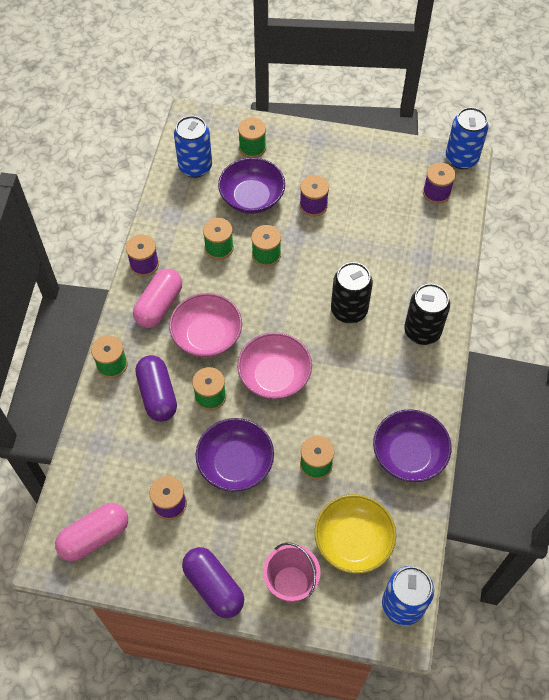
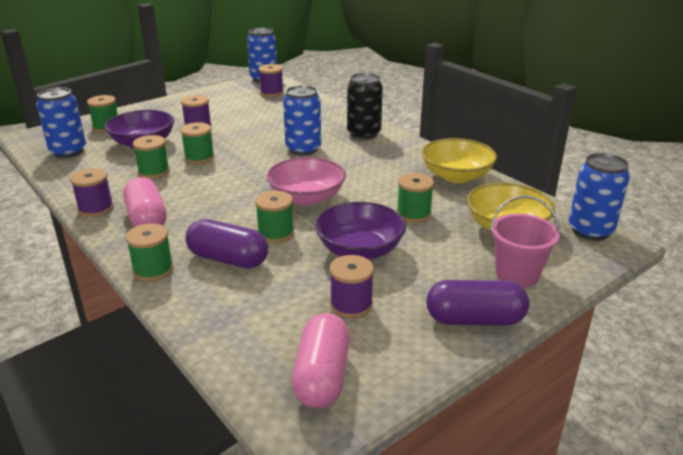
camera: 50 degrees left, 30 degrees down
(207, 336) = (218, 210): pink bowl -> none
(349, 310) = (303, 149): black can -> blue can
(409, 454) = (456, 176): purple bowl -> yellow bowl

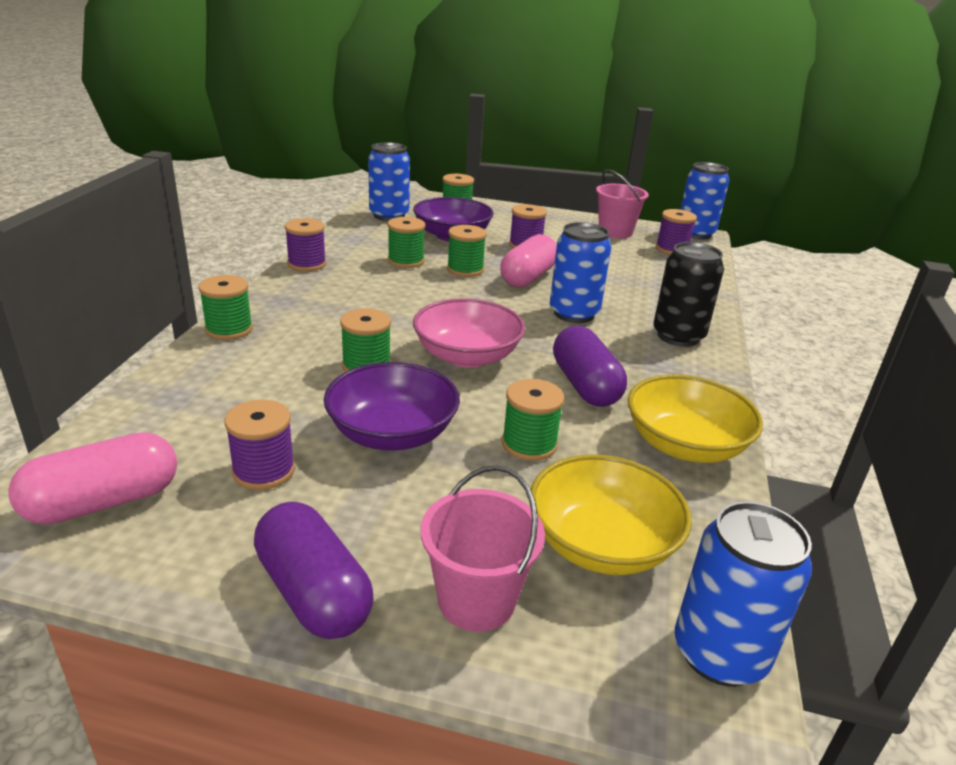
camera: 50 degrees right, 0 degrees up
(147, 219) = (315, 292): pink capsule -> pink capsule (528, 277)
(225, 96) = (615, 232): none -> pink bucket
(228, 259) = (286, 359): purple capsule -> purple capsule (585, 385)

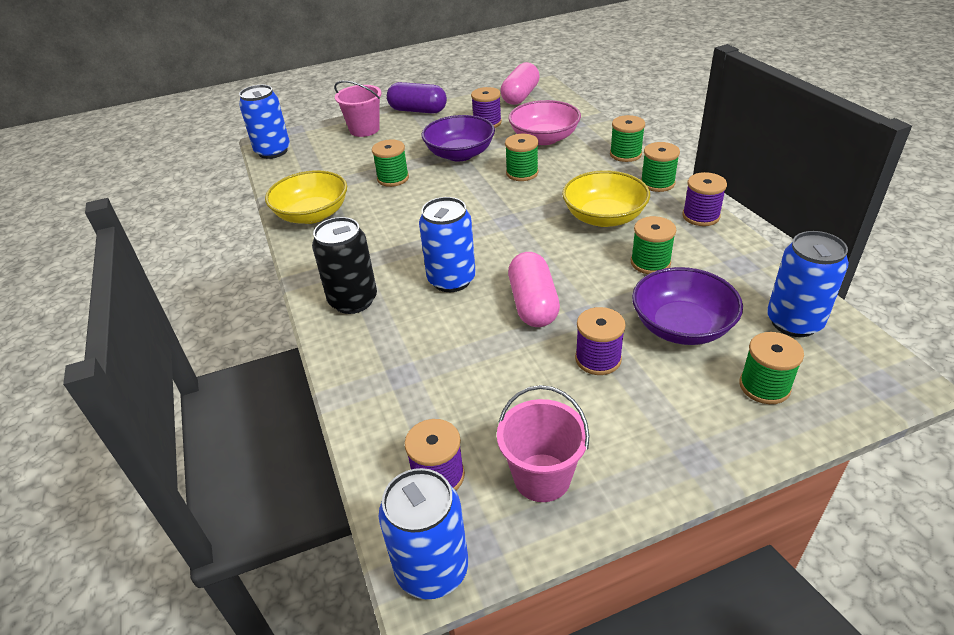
camera: 150 degrees right, 10 degrees up
(465, 269) = (593, 282): green spool -> green spool (657, 183)
(467, 356) = (480, 205): pink bowl -> pink bowl (544, 138)
(585, 385) = (391, 222): purple capsule -> none
(601, 544) = (331, 160): yellow bowl -> yellow bowl (604, 217)

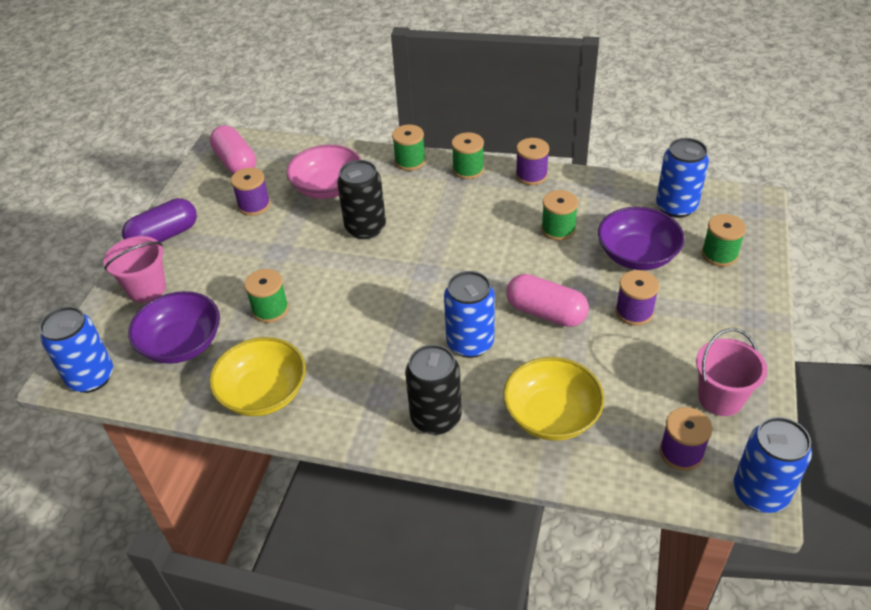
camera: 55 degrees left, 5 degrees up
(460, 154) = (285, 248): purple bowl -> purple bowl (182, 344)
(522, 173) = (365, 228): green spool -> black can
(604, 217) = (480, 219): yellow bowl -> yellow bowl (551, 415)

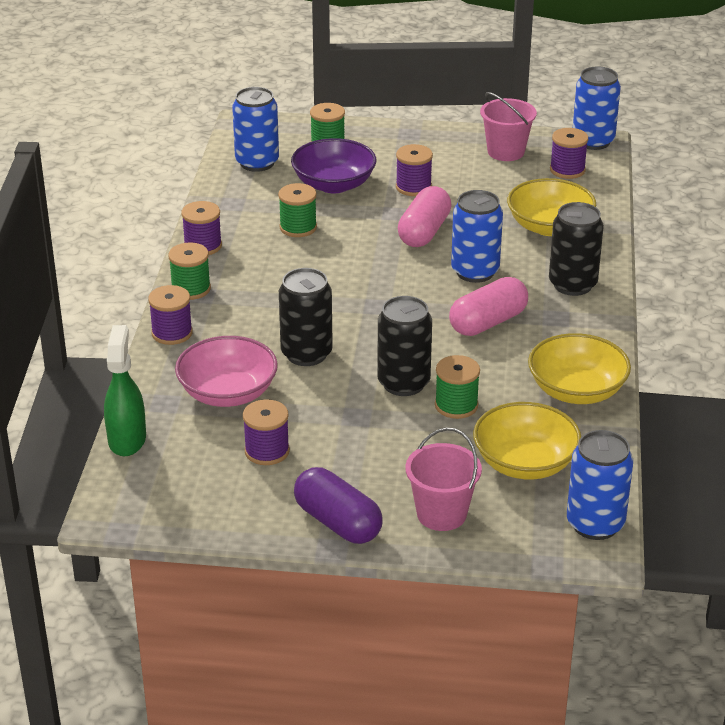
camera: 100 degrees left, 10 degrees down
(182, 344) = (525, 463): purple bowl -> yellow bowl
(236, 162) = (168, 486): pink capsule -> pink capsule (488, 322)
(291, 144) = (127, 439): none -> green spray bottle
(310, 280) = (403, 383): none -> black can
(410, 161) = (172, 333): green spool -> purple spool

